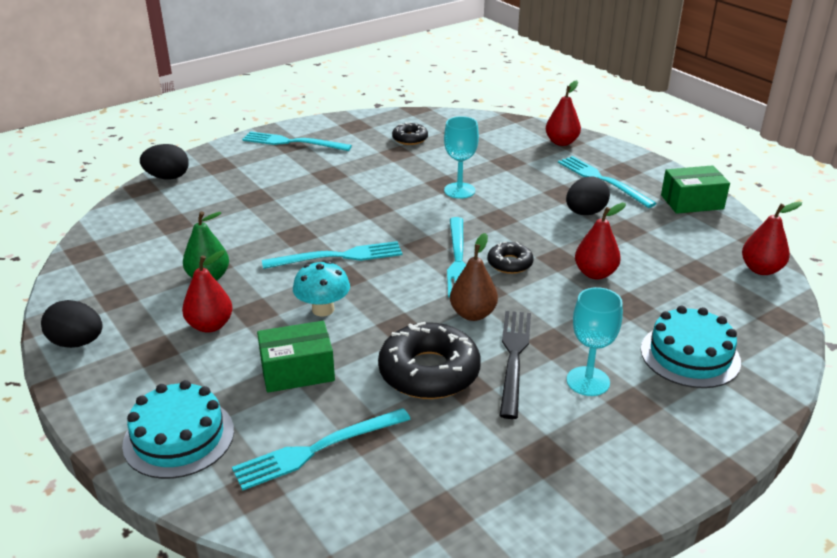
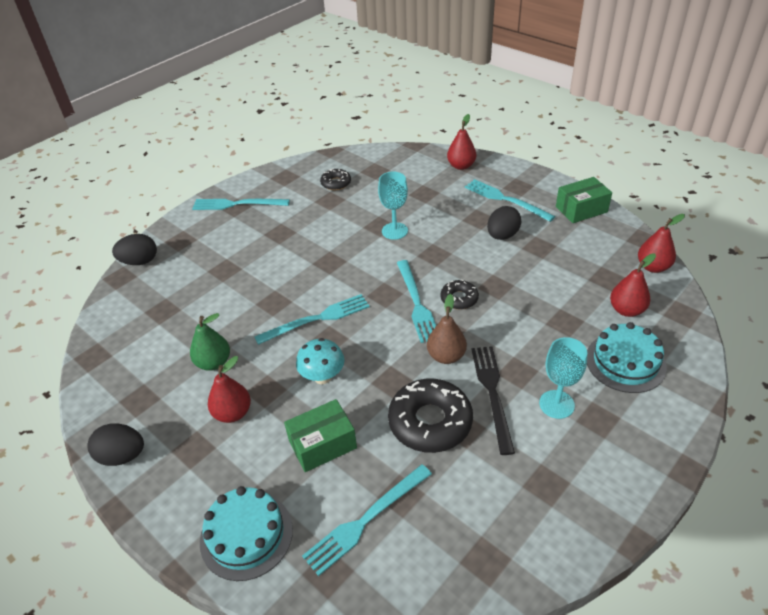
camera: 10 degrees left, 10 degrees up
(595, 273) = (529, 296): red pear -> red pear (626, 310)

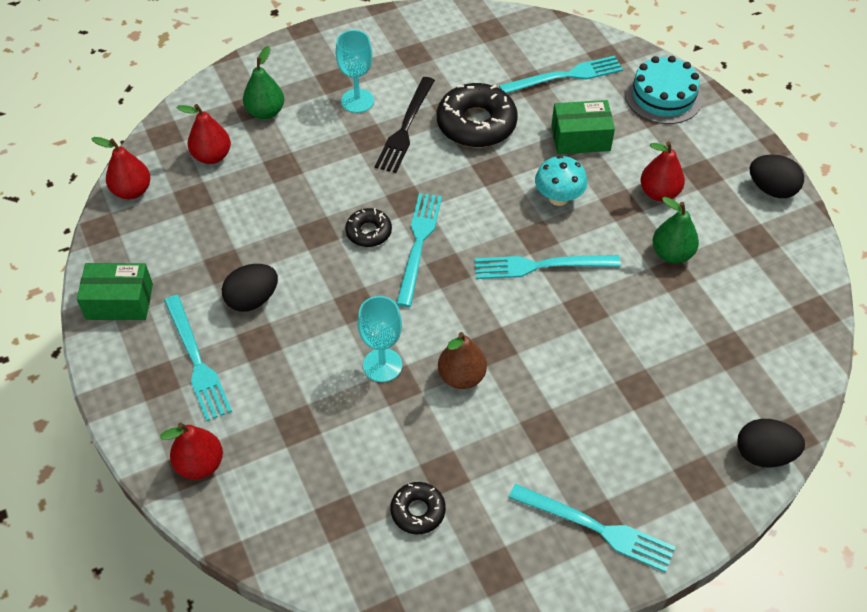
camera: 160 degrees left, 10 degrees up
(446, 356) = (425, 175): brown pear -> brown pear (461, 377)
(625, 362) = (265, 112): turquoise cake -> green pear

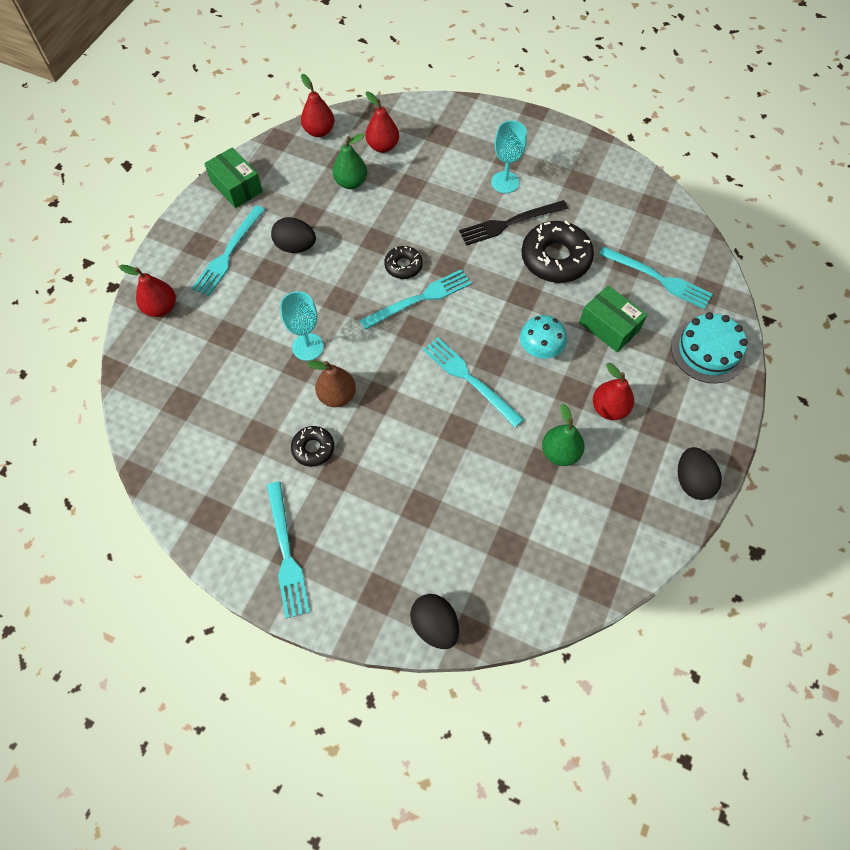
camera: 50 degrees right, 10 degrees up
(265, 112) = (445, 145): green pear -> green pear (351, 182)
(418, 511) = (218, 441): black donut -> black donut (313, 448)

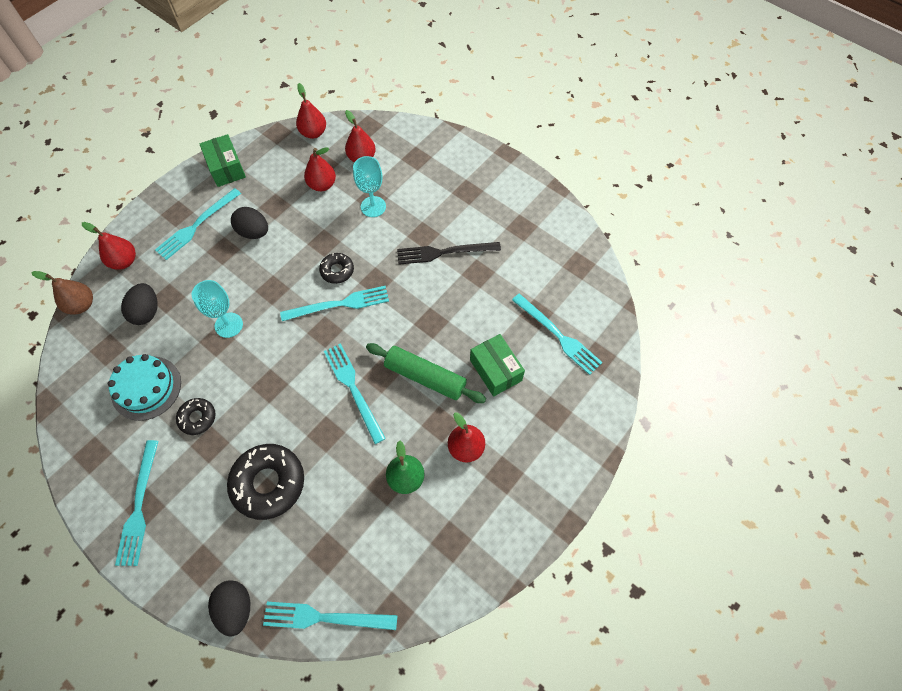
camera: 15 degrees right, 0 degrees up
(337, 396) = (235, 375): brown pear -> brown pear (81, 305)
(351, 182) = (322, 185): green pear -> red pear
(505, 182) = (455, 213): turquoise goblet -> turquoise goblet (373, 206)
(532, 608) = (325, 617): none -> turquoise fork
(540, 350) = (425, 377): turquoise mushroom -> green rolling pin
(555, 258) = (472, 295): black donut -> black donut (268, 483)
(692, 481) = (514, 537): black egg -> black egg (147, 312)
(708, 351) = (577, 416): turquoise cake -> turquoise cake (146, 388)

